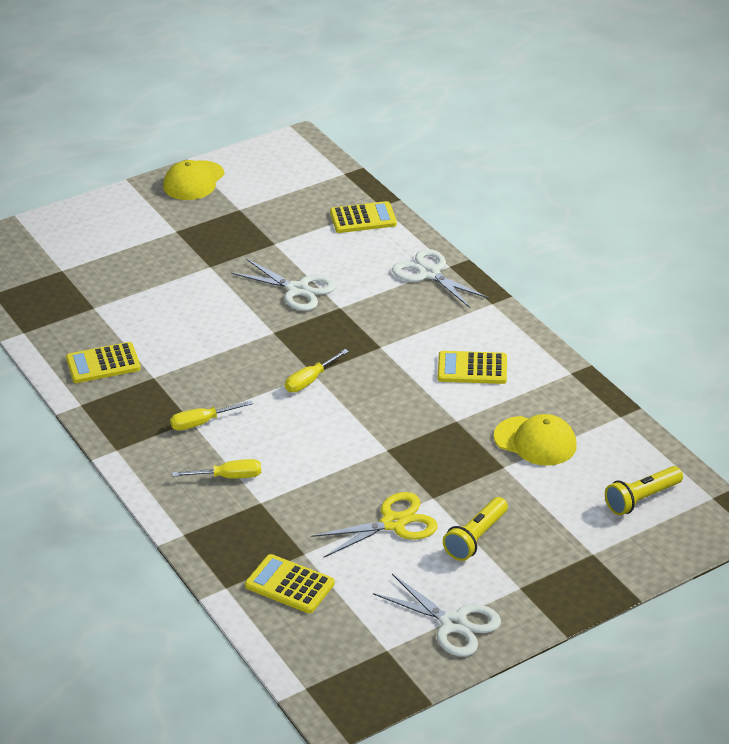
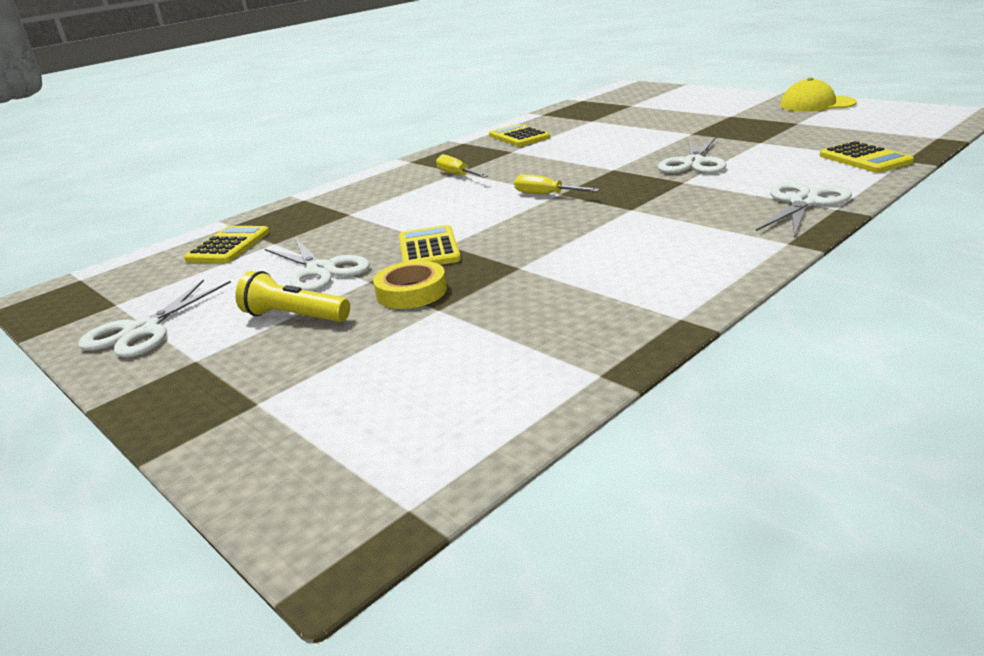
camera: 80 degrees right, 10 degrees down
(229, 477) = (383, 197): yellow screwdriver -> none
(393, 523) = (320, 270): yellow scissors -> white scissors
(467, 476) = (411, 292): none -> yellow tape
(472, 368) = (631, 257): yellow calculator -> yellow calculator (429, 249)
(535, 441) = (501, 320): yellow cap -> none
(642, 499) = (390, 428): yellow flashlight -> none

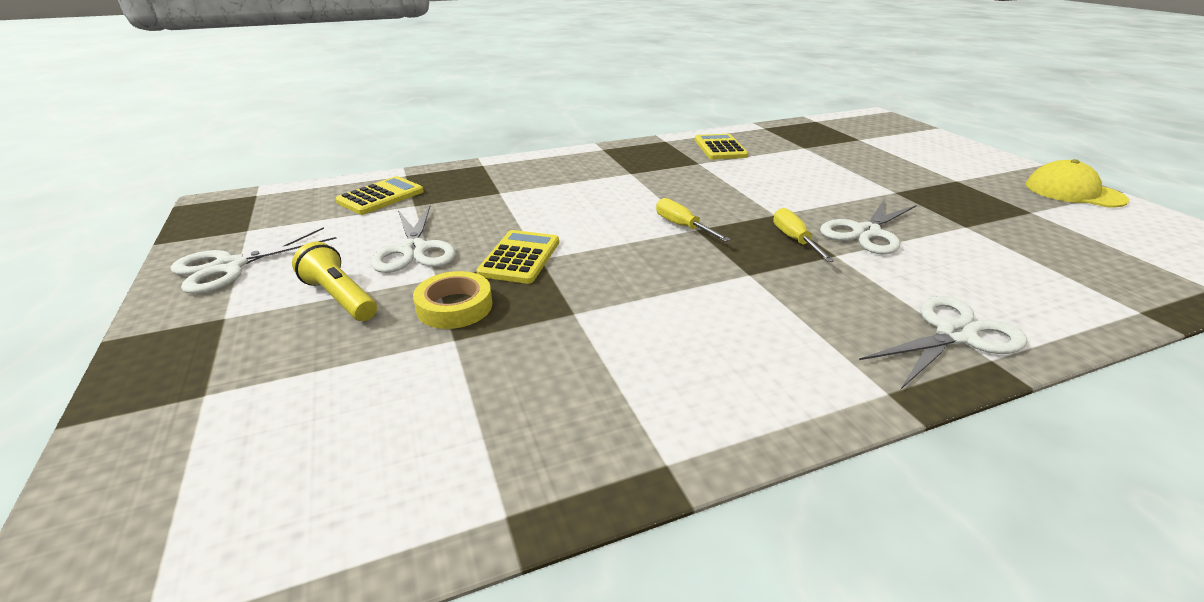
camera: 20 degrees right, 5 degrees up
(457, 175) = (626, 176): yellow screwdriver -> yellow screwdriver (794, 239)
(864, 159) = (1084, 292): yellow calculator -> none

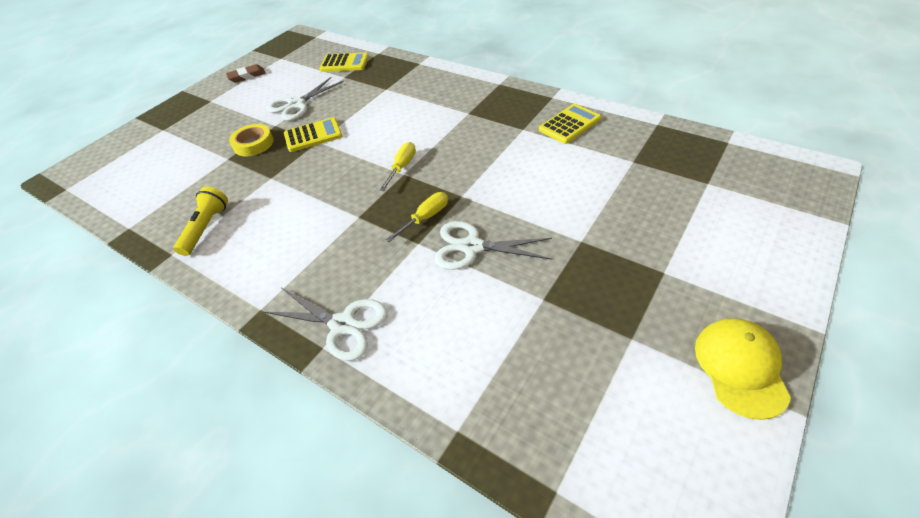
camera: 60 degrees right, 15 degrees up
(229, 266) = (247, 76): white scissors -> brown eraser
(340, 298) = (241, 114): yellow flashlight -> yellow flashlight (206, 228)

